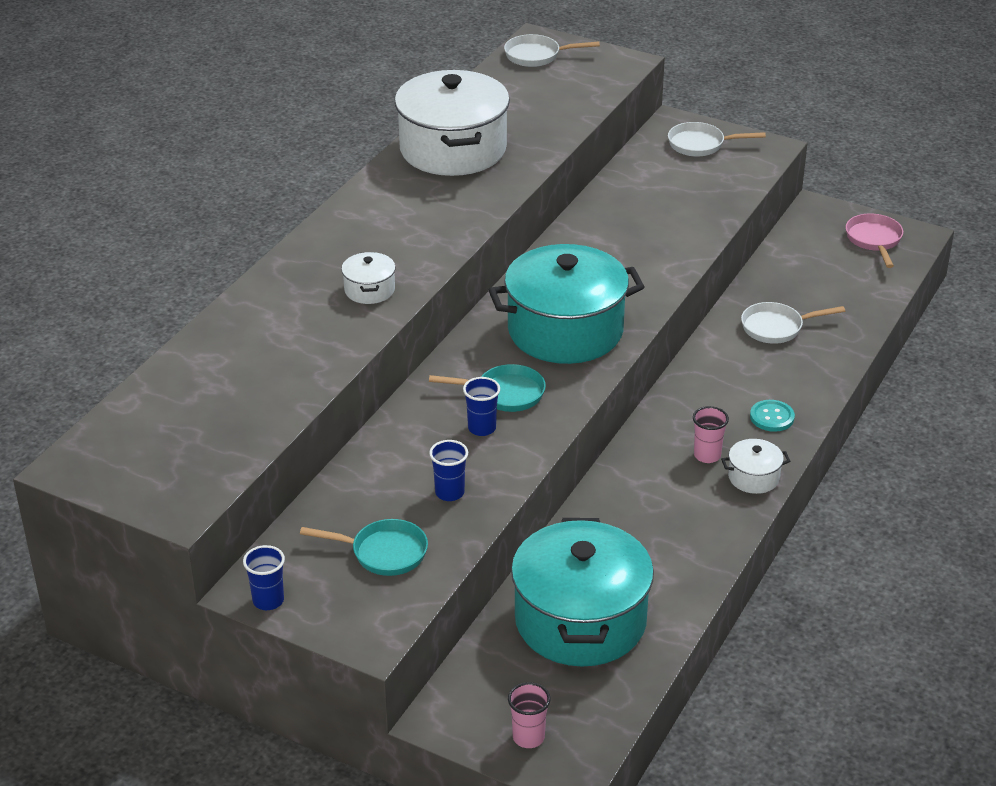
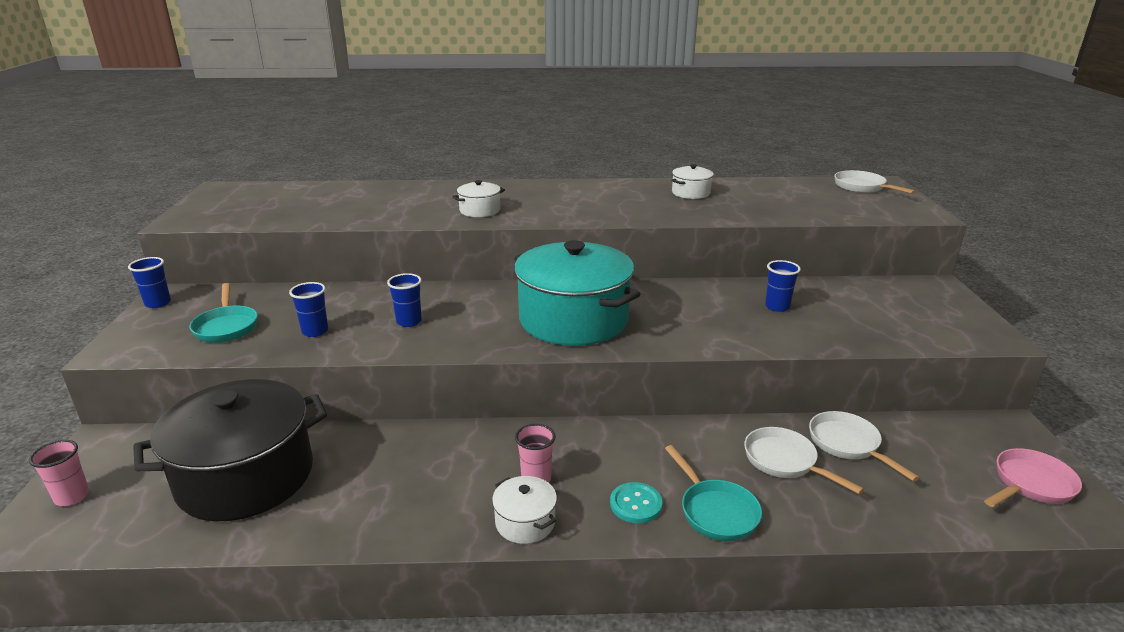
camera: 60 degrees right, 10 degrees down
(453, 149) = (691, 193): white pot -> white pot, size x0.43
(505, 393) = (462, 318): turquoise pan -> turquoise pan (715, 511)
(580, 620) = (246, 477): turquoise pot -> black pot
(638, 216) = (777, 307): none -> blue cup
(700, 144) = (930, 305): white pan -> white pan (847, 444)

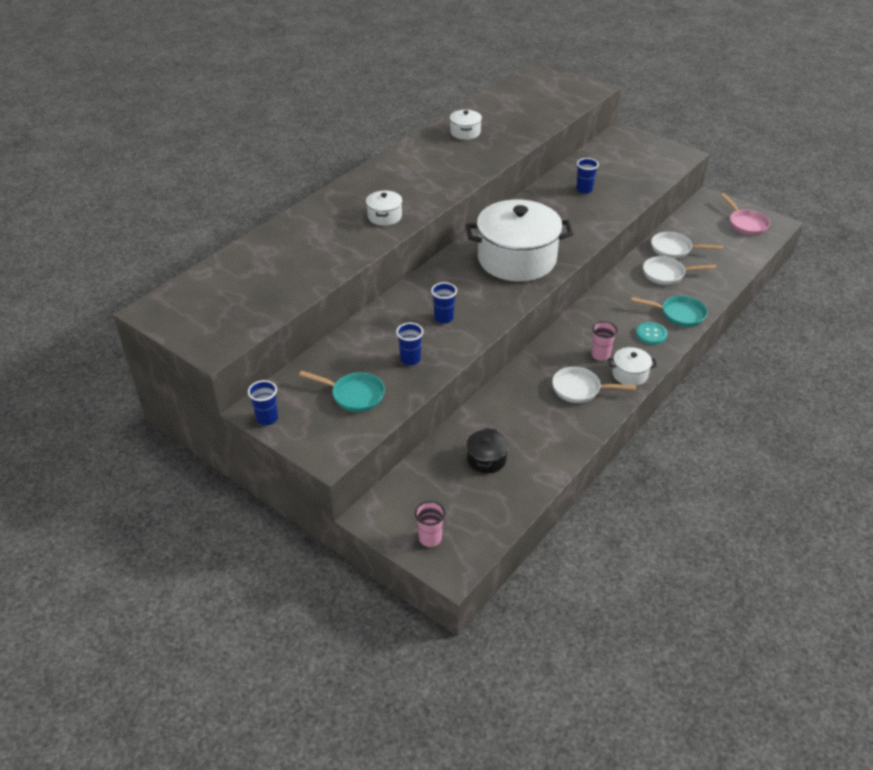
camera: 50 degrees left, 15 degrees up
(246, 477) = (486, 459): black pot -> black pot, size x0.43
(573, 320) = (517, 259): turquoise pot -> white pot
(862, 187) = (536, 80): white pan -> white pan (580, 389)
(1030, 484) = (746, 224): pink pan -> pink pan turned 150 degrees clockwise

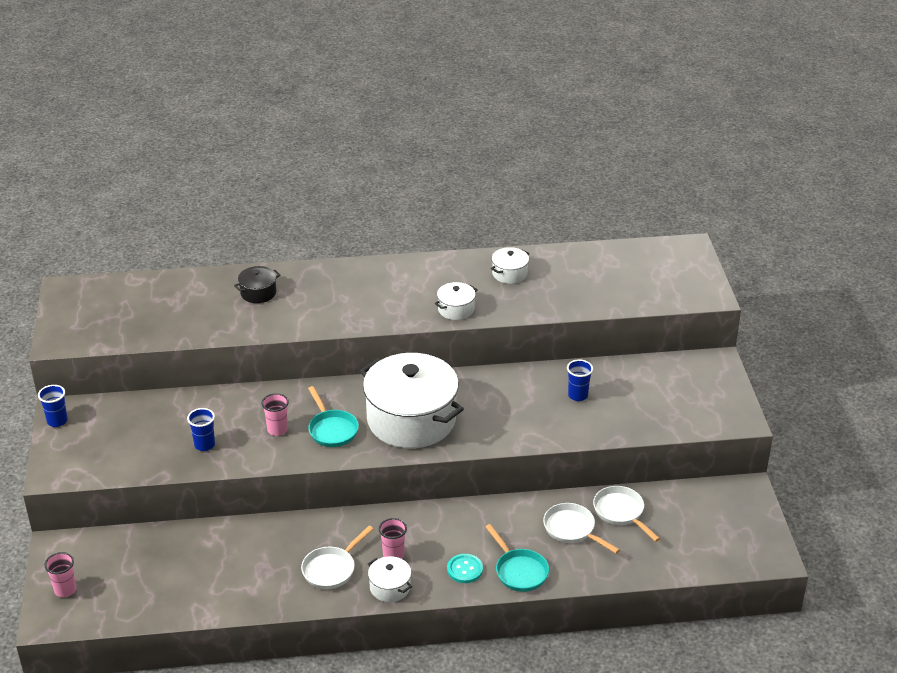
camera: 45 degrees right, 5 degrees down
(354, 395) = (130, 444): turquoise pan -> turquoise pan (332, 429)
(384, 216) = (320, 312): white pot -> white pot (456, 309)
(443, 318) = (277, 430): blue cup -> pink cup
(486, 459) = (183, 567): black pot -> black pot (258, 293)
(580, 389) = (331, 569): white pan -> white pan turned 105 degrees counterclockwise
(746, 224) = (740, 537): pink pan -> none

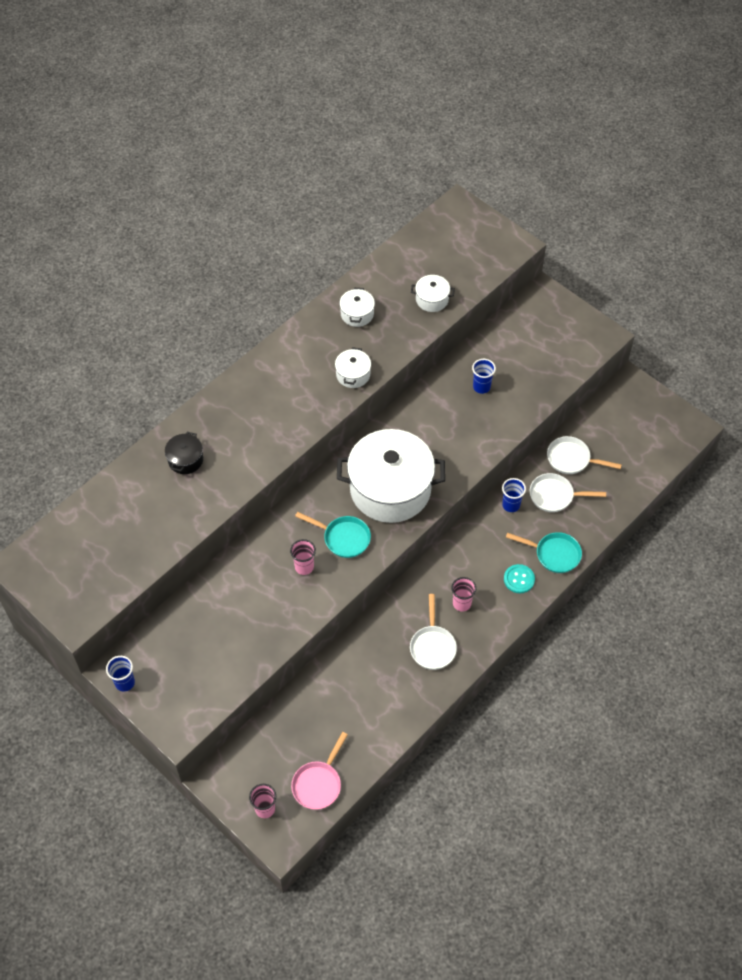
camera: 40 degrees left, 20 degrees up
(124, 601) = (318, 783): none -> pink pan
(204, 445) = (265, 619): blue cup -> blue cup (511, 505)
(390, 587) = (485, 630): white pot -> white pot (432, 299)

